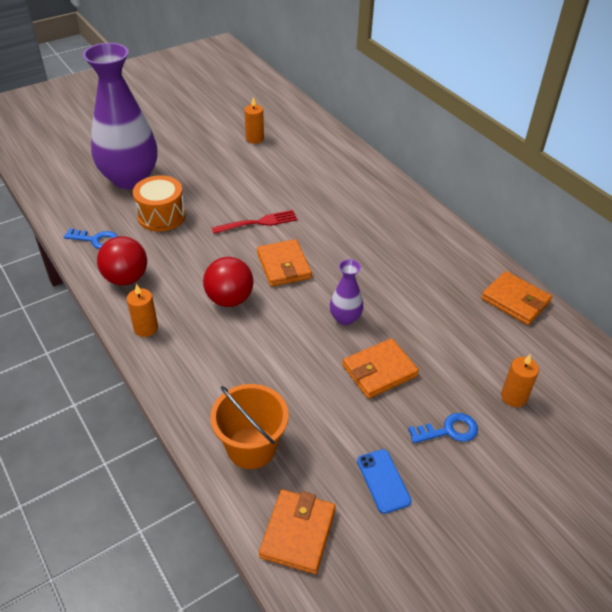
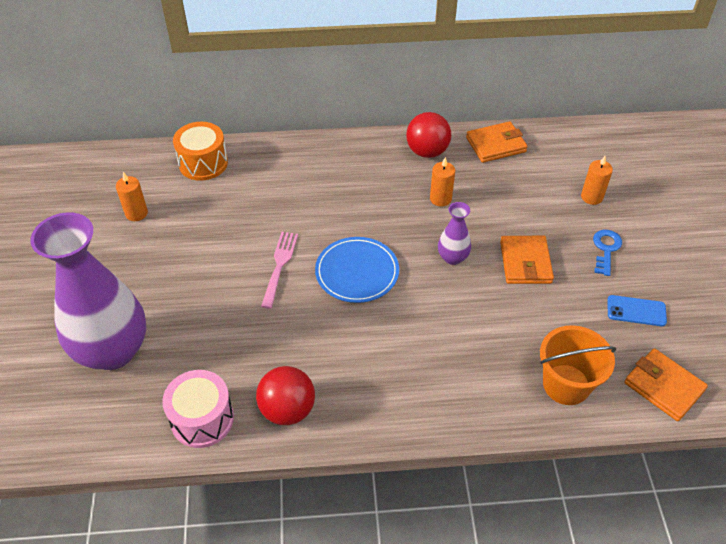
camera: 60 degrees left, 5 degrees up
(96, 240) = (202, 419): blue key -> pink drum
(146, 328) = (375, 416): orange candle -> orange candle (440, 199)
(161, 216) = (206, 343): orange drum -> orange drum (203, 163)
(229, 299) = (376, 331): red ball -> red ball (427, 151)
(258, 223) = (279, 266): red fork -> pink fork
(283, 266) = (357, 272): orange wallet -> blue plate

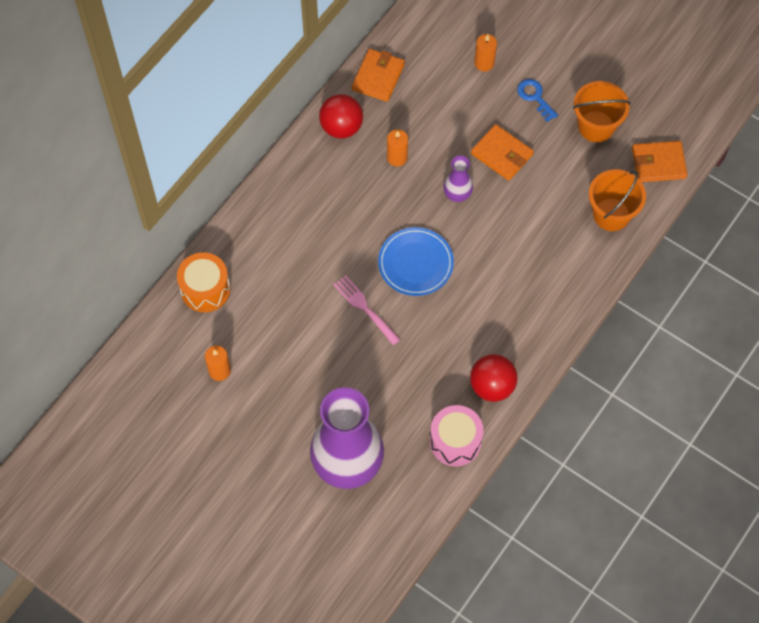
camera: 50 degrees left, 15 degrees up
(636, 311) = (596, 126): blue phone -> orange bucket

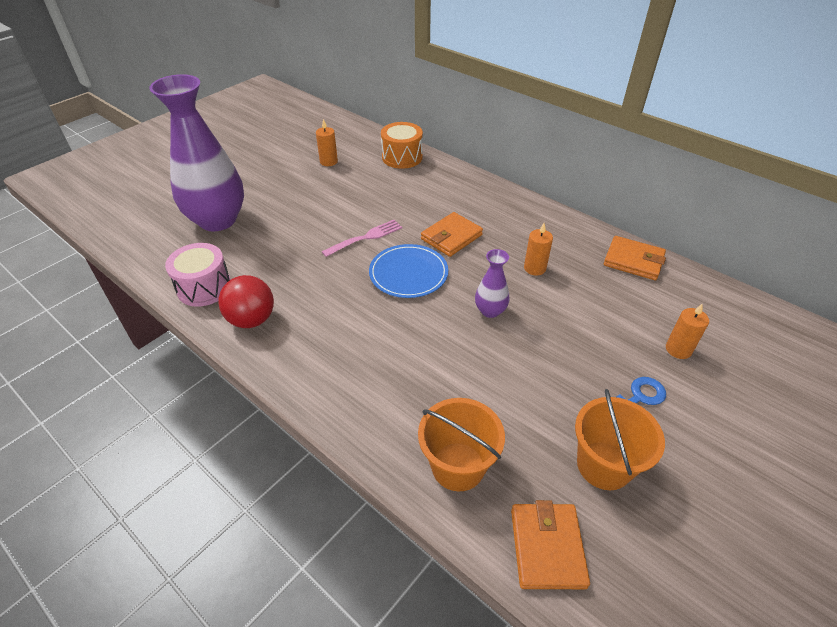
camera: 95 degrees right, 20 degrees down
(341, 127) = (566, 233): red ball -> none
(502, 154) = (546, 354): orange wallet -> orange wallet (451, 237)

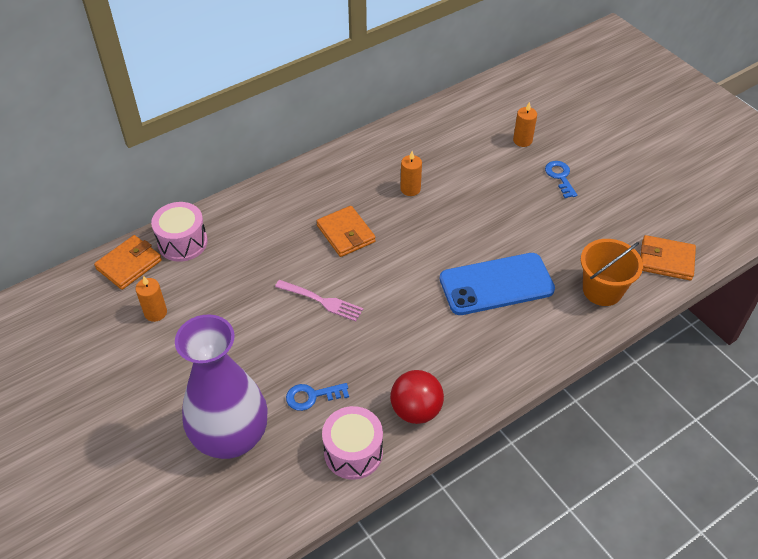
camera: 75 degrees left, 5 degrees up
(260, 253) = (312, 396): none -> blue key
(365, 238) = (321, 301): pink fork -> pink fork turned 135 degrees clockwise
(402, 157) = (182, 242): orange drum -> pink drum
(408, 273) = (388, 277): blue plate -> none
(429, 357) = (496, 284): none -> blue phone
(490, 311) = (454, 232): purple vase -> none
(603, 465) = (612, 214): orange bucket -> none
(633, 261) = (421, 127): orange wallet -> orange wallet (129, 264)

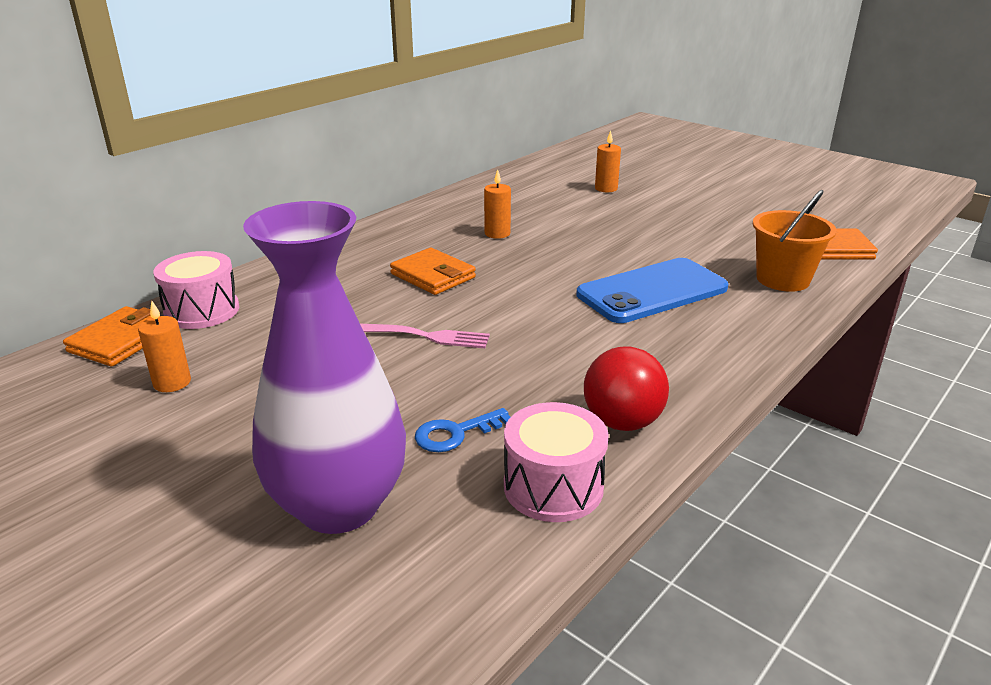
camera: 15 degrees left, 20 degrees down
(560, 177) = (666, 207): blue key -> none

